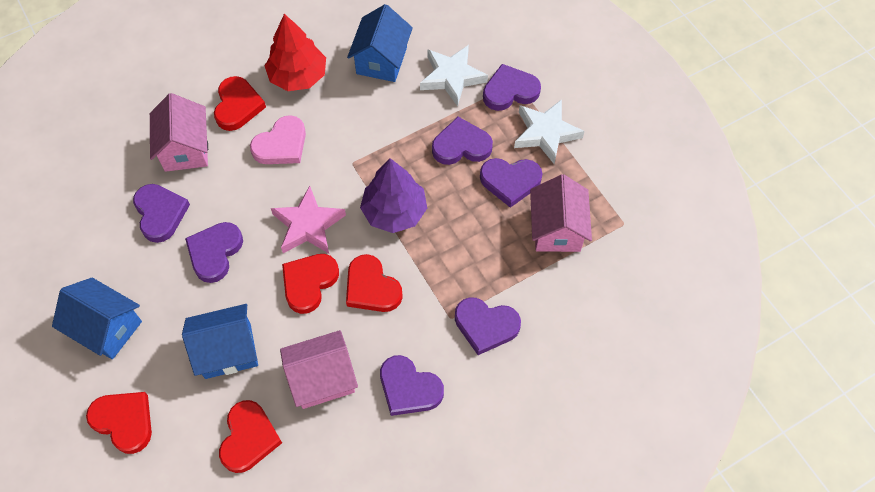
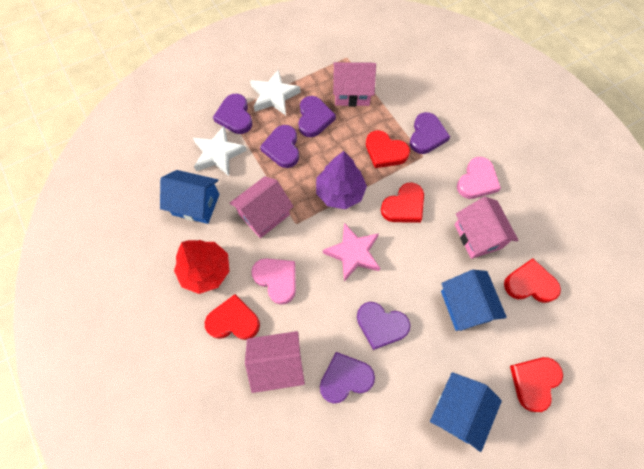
camera: 90 degrees left, 5 degrees up
(309, 283) = (403, 250): red heart -> red heart (385, 151)
(365, 129) = (264, 215): none -> pink house
(409, 388) = (477, 181): purple heart -> pink heart

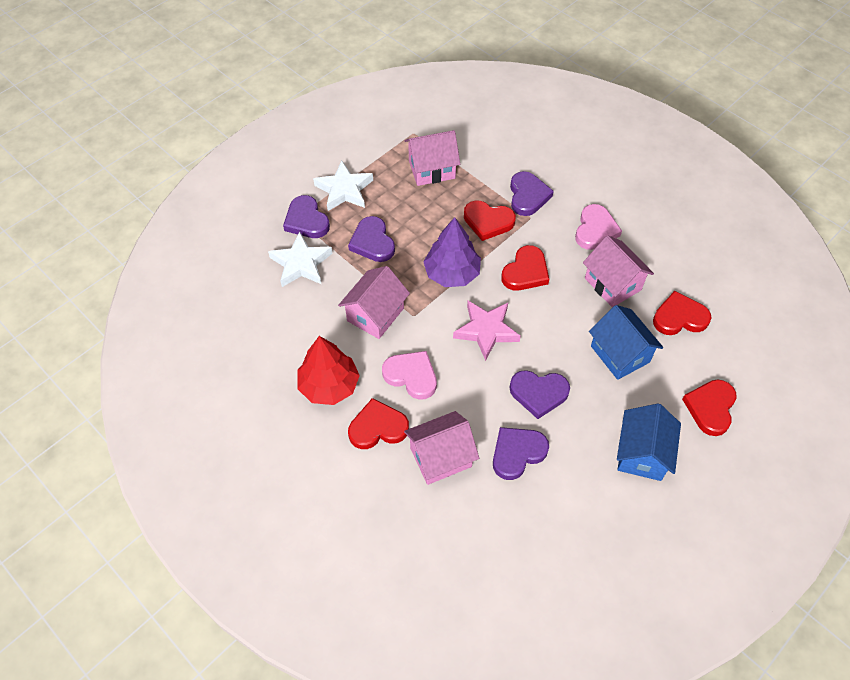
camera: 15 degrees left, 10 degrees down
(196, 204) = (294, 321): blue house -> none
(314, 118) = (398, 204): purple heart -> none

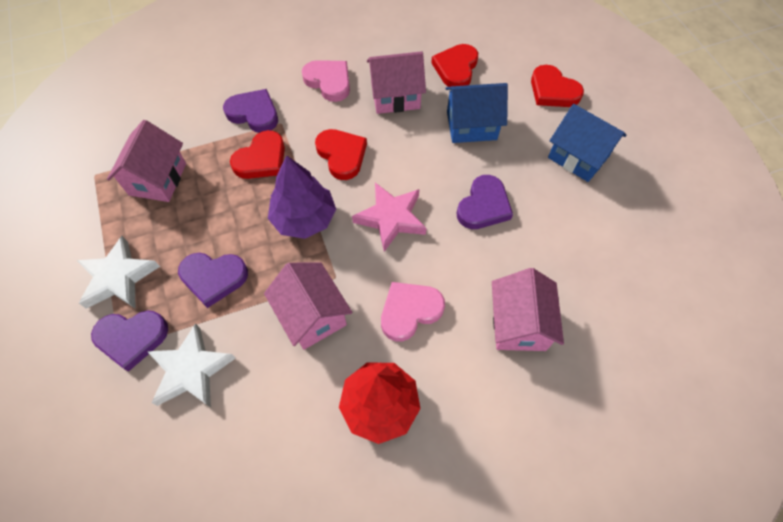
camera: 65 degrees left, 5 degrees up
(378, 427) = (458, 373): red heart -> none
(517, 453) = (540, 253): purple heart -> none

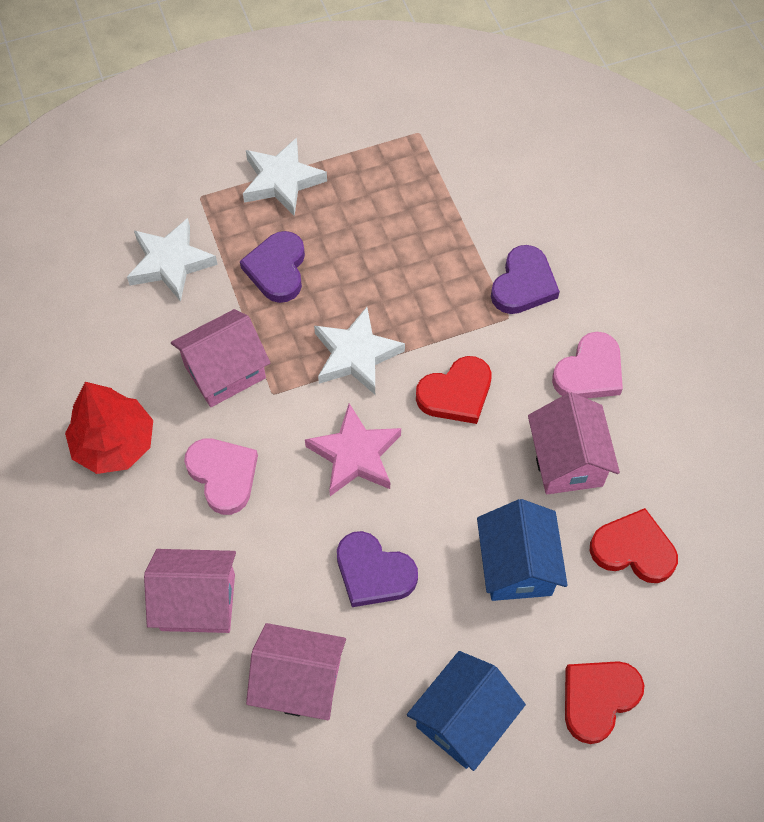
camera: 90 degrees right, 0 degrees up
(132, 338) = (210, 205): purple heart -> none
(158, 179) = (413, 195): pink house -> pink house (299, 682)
(261, 159) = (446, 300): red heart -> none
(304, 218) = (356, 355): purple tree -> white star

